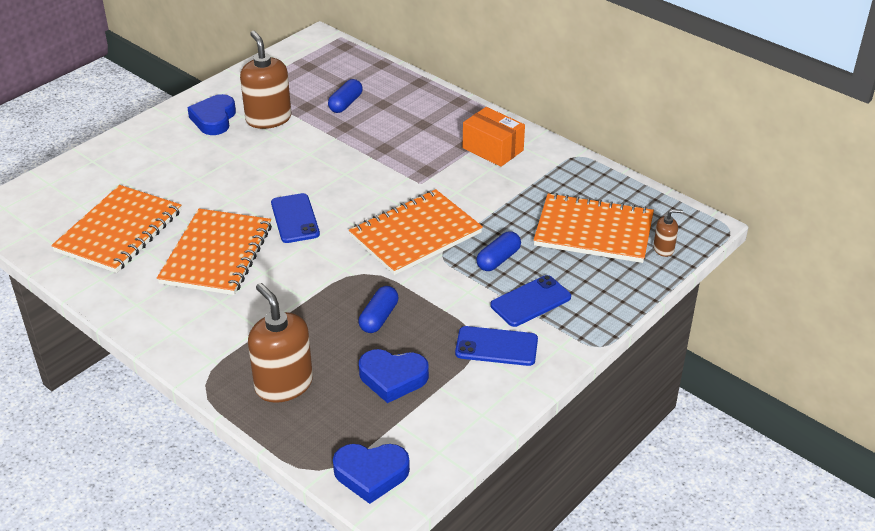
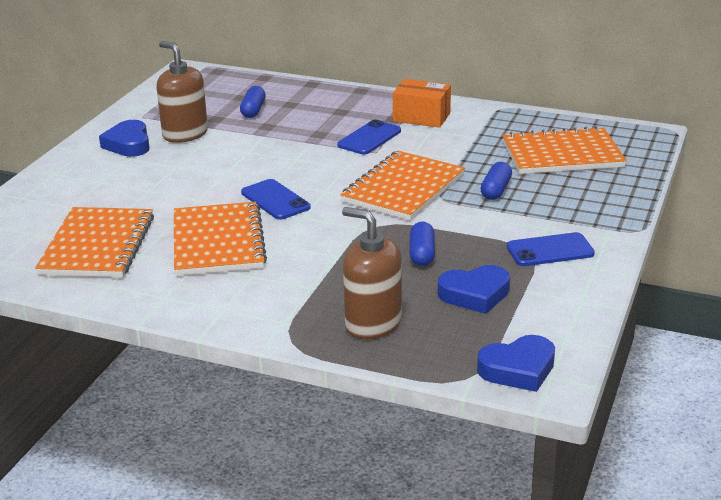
camera: 20 degrees left, 10 degrees down
(530, 301) = (551, 213): blue phone -> blue phone (369, 138)
(663, 249) = (633, 154): brown soap dispenser -> none

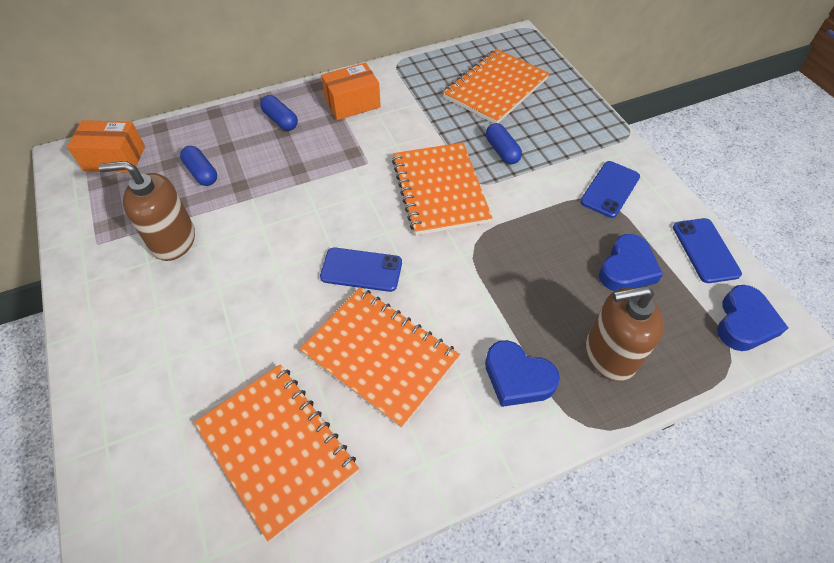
camera: 45 degrees left, 25 degrees up
(128, 144) = (130, 289): blue heart -> blue heart (517, 378)
(212, 82) = (114, 158): none -> orange box
(369, 138) = (343, 149): blue phone -> blue phone (705, 250)
(422, 254) = (542, 252): blue capsule -> blue capsule (280, 120)

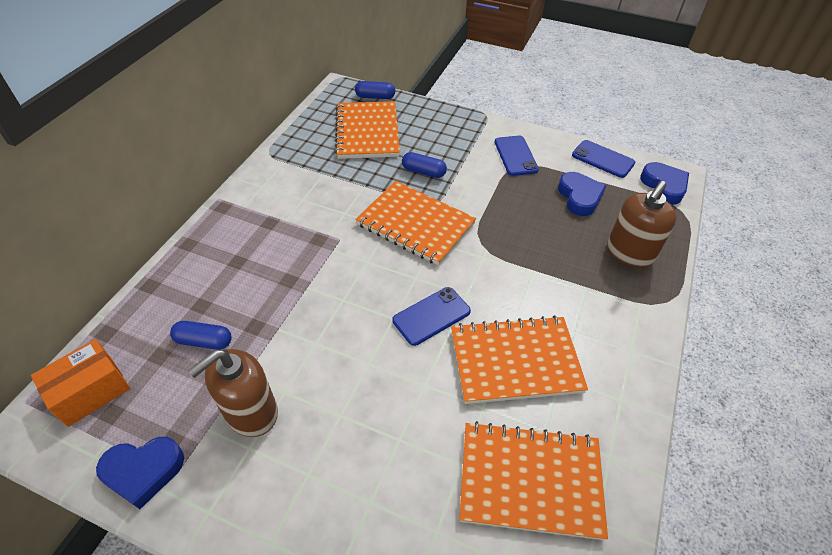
camera: 45 degrees left, 5 degrees down
(280, 120) = (224, 253): blue capsule -> blue capsule (375, 97)
(352, 103) = (271, 203): orange box -> none
(517, 378) = (604, 305): blue heart -> blue heart (143, 471)

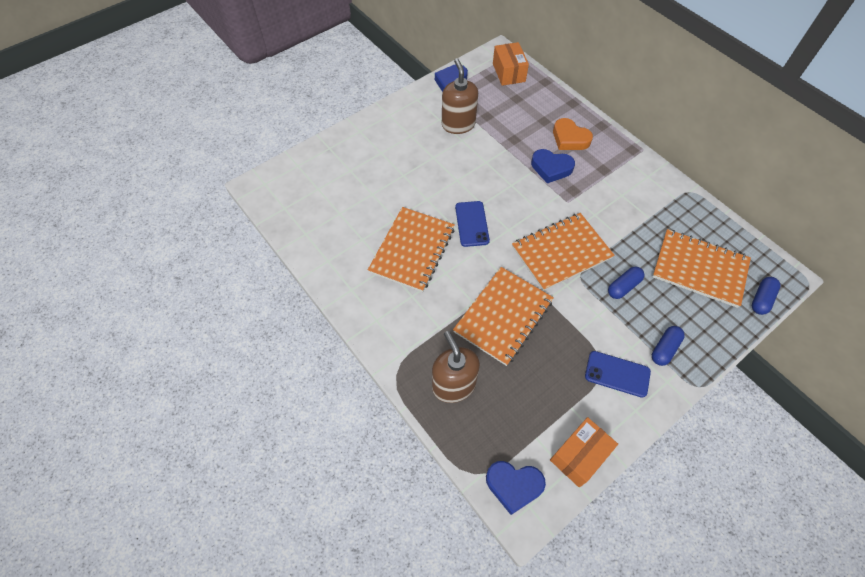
camera: 120 degrees right, 10 degrees up
(204, 341) = (516, 117): blue capsule -> blue capsule (664, 349)
(226, 268) = (569, 138): none -> orange heart
(530, 480) = (344, 218): orange notebook -> orange notebook (503, 316)
(579, 197) = (536, 392): blue heart -> blue heart (551, 168)
(603, 159) = (579, 455): blue phone -> orange box

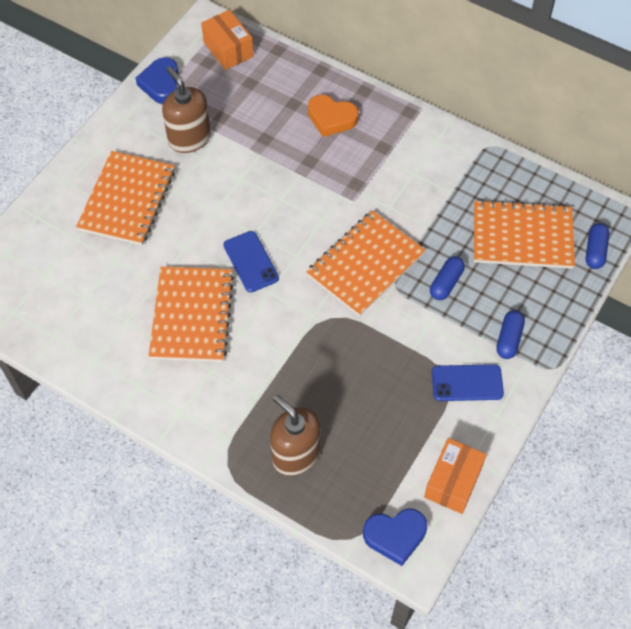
camera: 20 degrees left, 0 degrees up
(503, 316) = (324, 360): orange notebook -> orange notebook (127, 200)
(551, 168) = (321, 163): blue heart -> none

